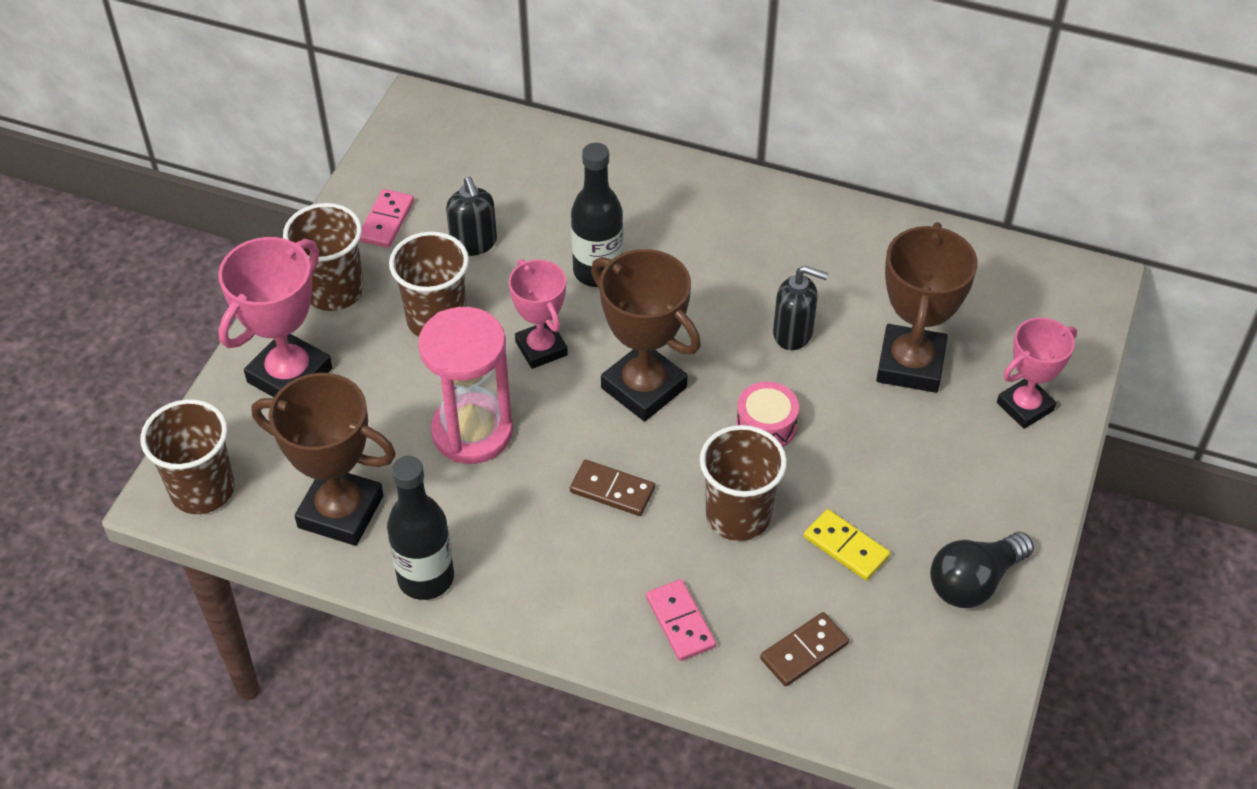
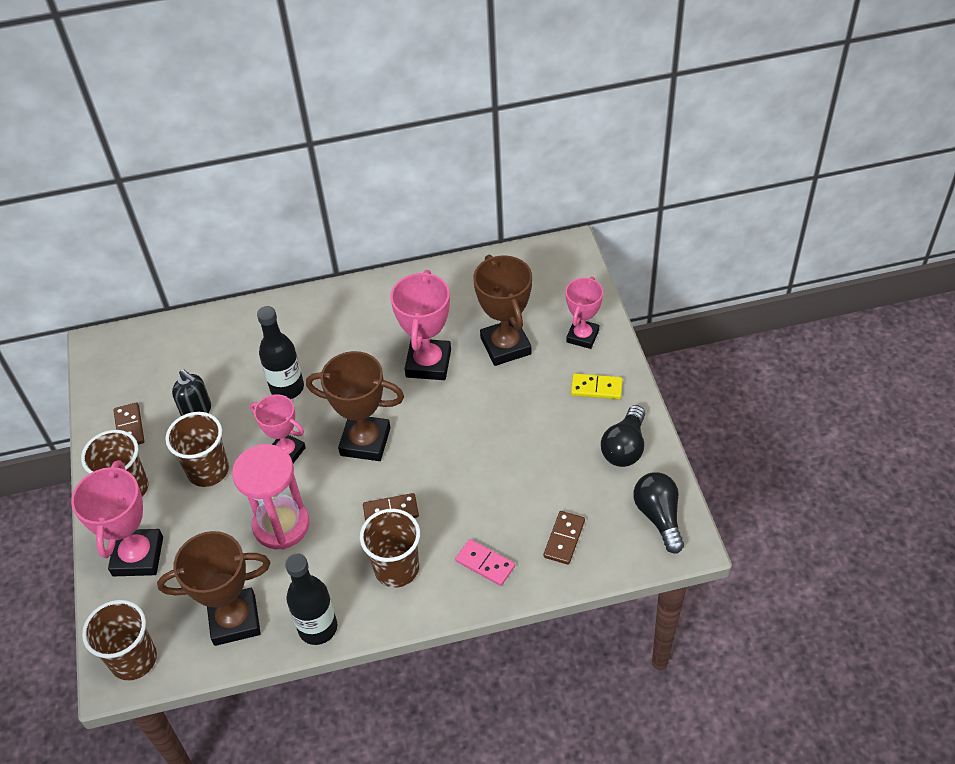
camera: 30 degrees left, 0 degrees up
(386, 221) = (129, 427): pink domino -> brown domino
(738, 516) = (473, 484): brown cup -> brown cup (396, 568)
(766, 426) = (451, 424): pink drum -> none
(793, 333) = (428, 363): black soap dispenser -> pink trophy
(846, 547) = (544, 468): yellow domino -> yellow domino (596, 388)
(952, 697) = (658, 516): none -> black light bulb

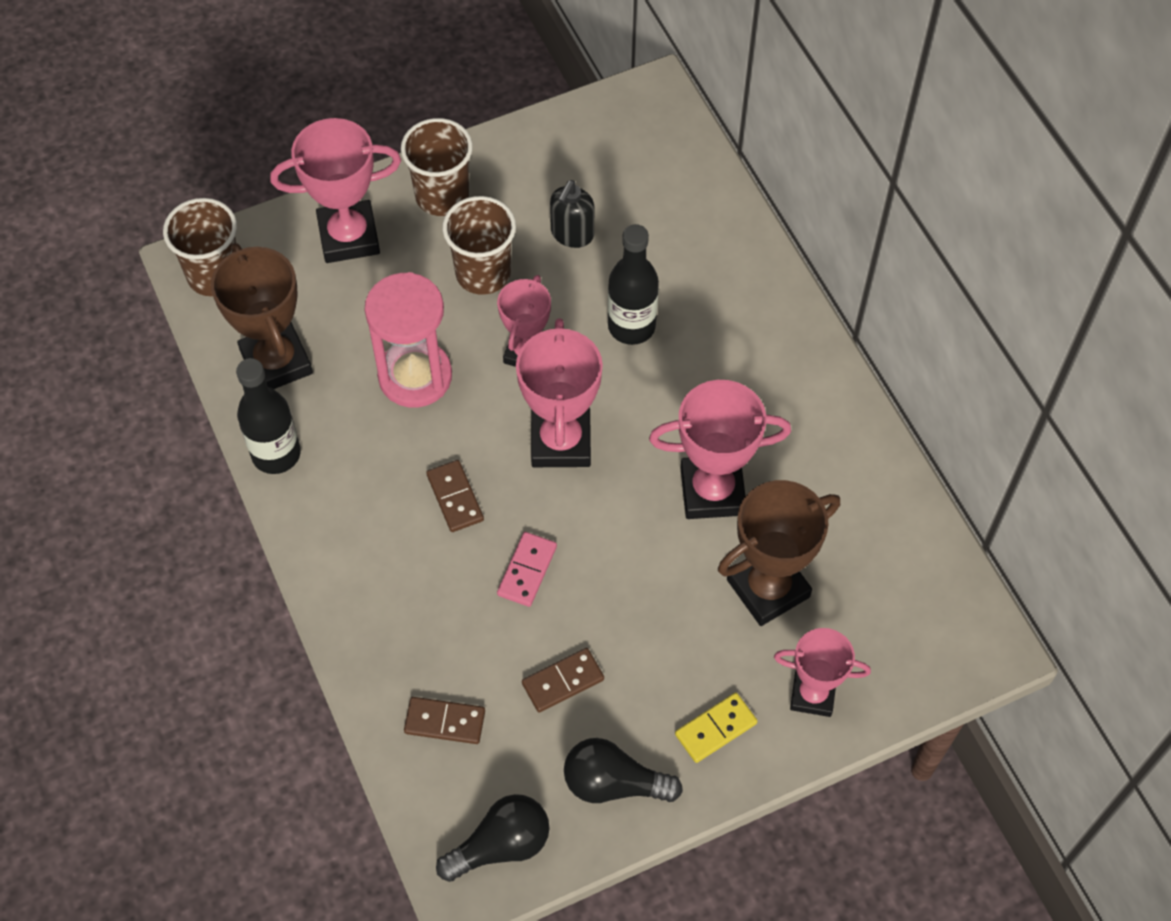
camera: 75 degrees right, 10 degrees up
(129, 427) = (533, 168): brown domino -> brown domino (563, 681)
(365, 441) = (561, 442): brown trophy -> pink trophy
(396, 568) = (370, 523): brown cup -> none
(485, 563) = (392, 628): pink domino -> pink domino (527, 571)
(596, 388) = (715, 728): yellow domino -> yellow domino turned 60 degrees clockwise

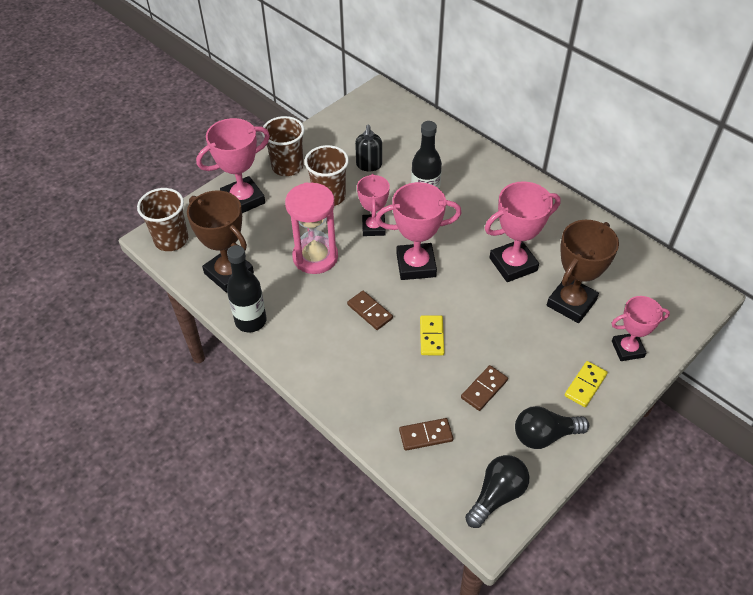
camera: 20 degrees left, 10 degrees down
(527, 571) = (431, 336): pink domino -> yellow domino
(561, 442) = (416, 265): pink trophy -> pink trophy turned 75 degrees counterclockwise

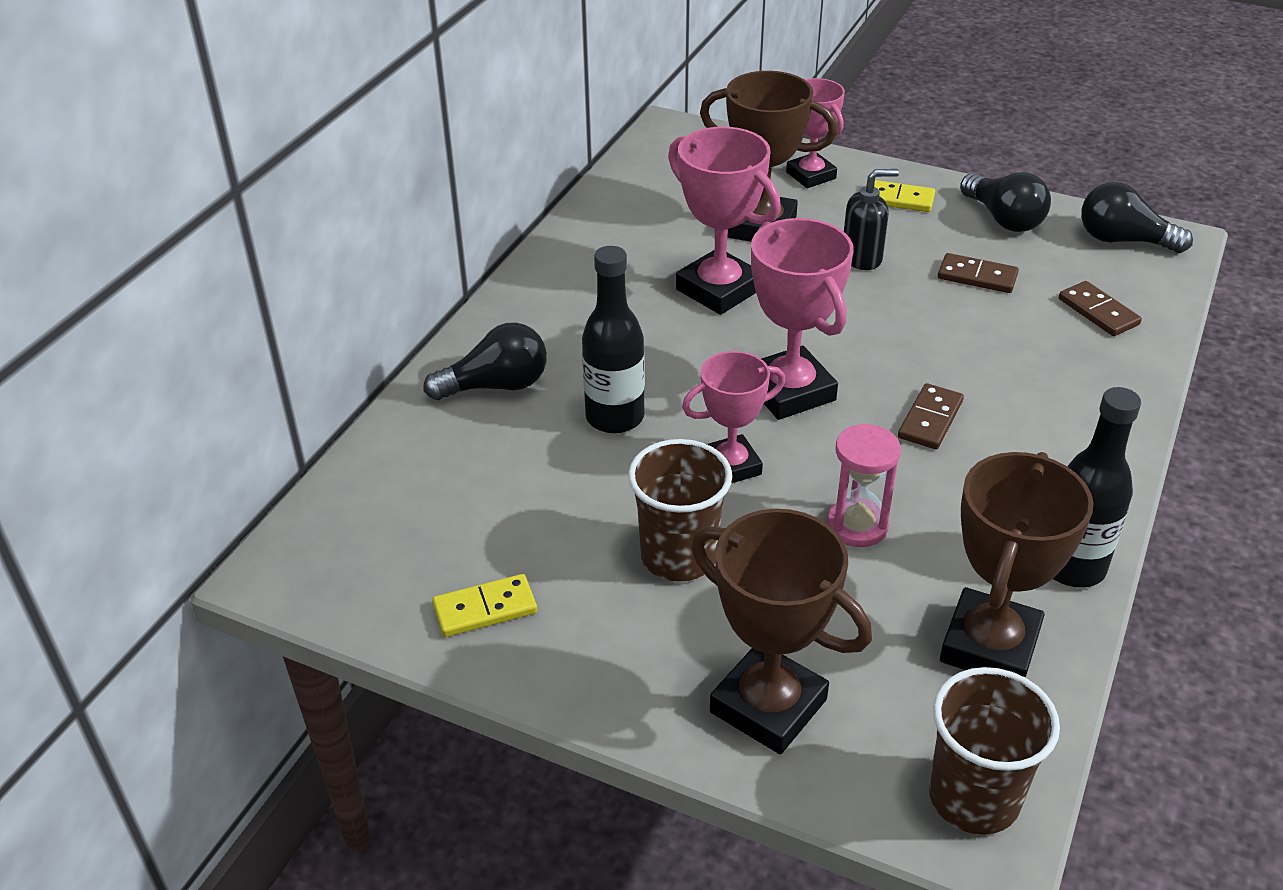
camera: 110 degrees left, 10 degrees down
(243, 199) = (768, 706): pink trophy -> brown trophy
(287, 166) = (617, 661): brown cup -> none
(315, 257) = (857, 526): pink hourglass -> pink hourglass, size x0.63
(369, 165) = (551, 520): black soap dispenser -> black soap dispenser (862, 258)
(431, 336) = (926, 342): yellow domino -> yellow domino (485, 609)
(464, 166) = (496, 386): none -> black light bulb

